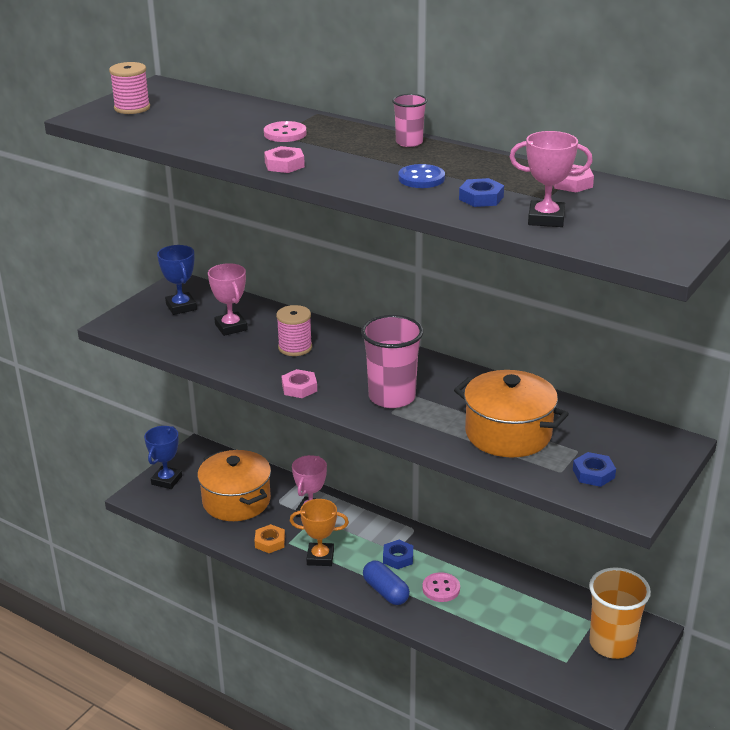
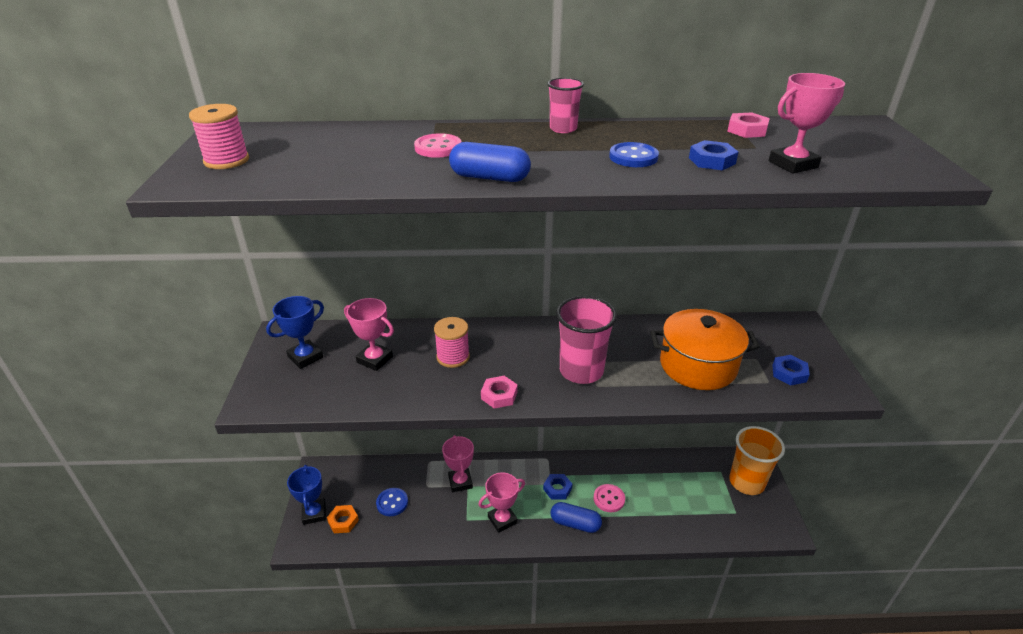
camera: 35 degrees left, 5 degrees up
(181, 307) = (305, 357): blue trophy -> blue trophy turned 75 degrees counterclockwise
(236, 501) = (392, 503): orange pot -> blue button
(270, 542) = (451, 527): orange nut -> orange nut (343, 521)
(284, 165) = (490, 177): pink nut -> blue capsule
(320, 557) = (502, 520): orange trophy -> pink trophy

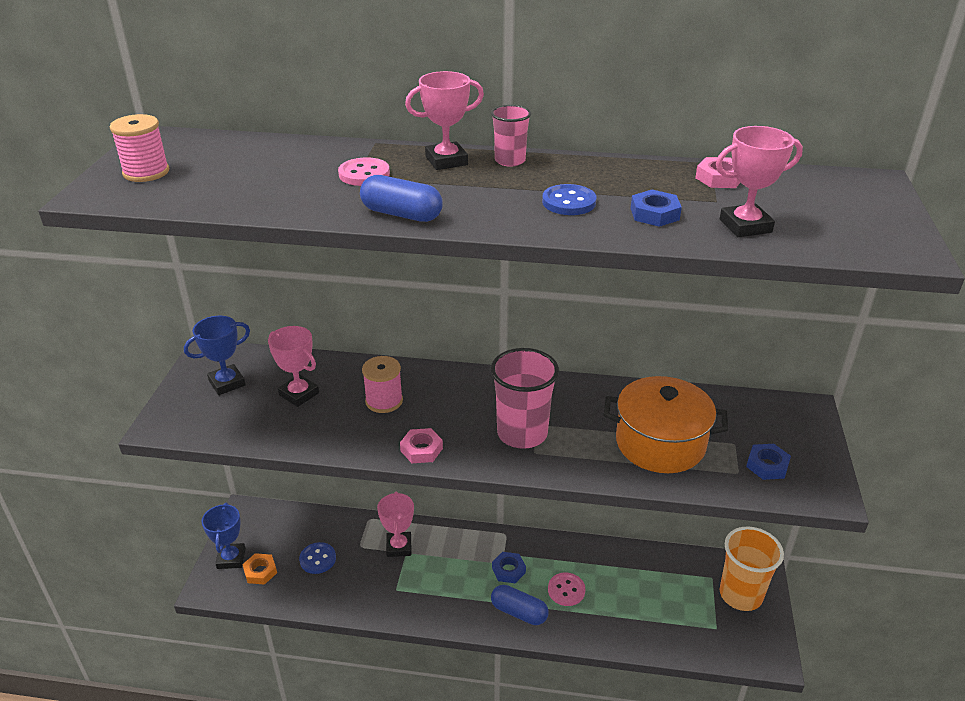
camera: 10 degrees right, 0 degrees up
(502, 520) = (436, 596): pink trophy -> pink trophy (446, 161)

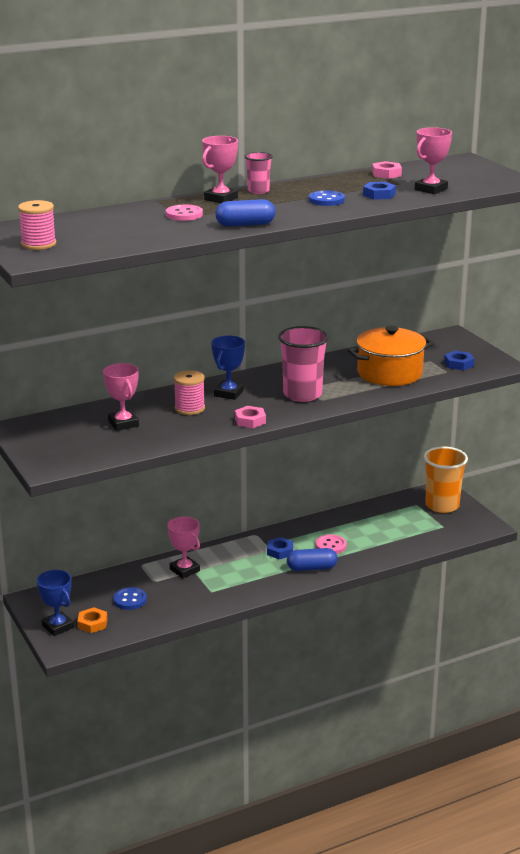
camera: 35 degrees left, 10 degrees down
(227, 383) = (59, 435): blue trophy -> blue trophy (228, 393)
(299, 394) = (123, 423): pink trophy -> pink trophy turned 60 degrees clockwise

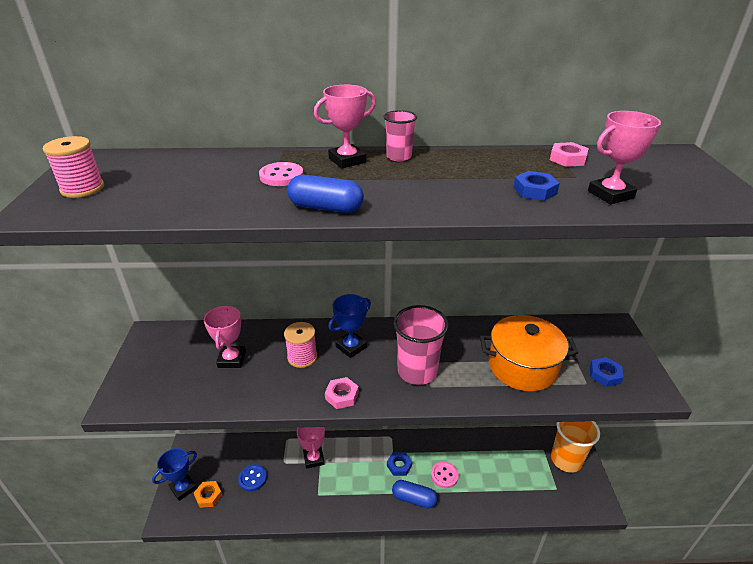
camera: 25 degrees right, 10 degrees up
(58, 626) = (183, 488): blue trophy -> blue trophy turned 60 degrees clockwise
(326, 200) = (462, 186): blue button -> none

